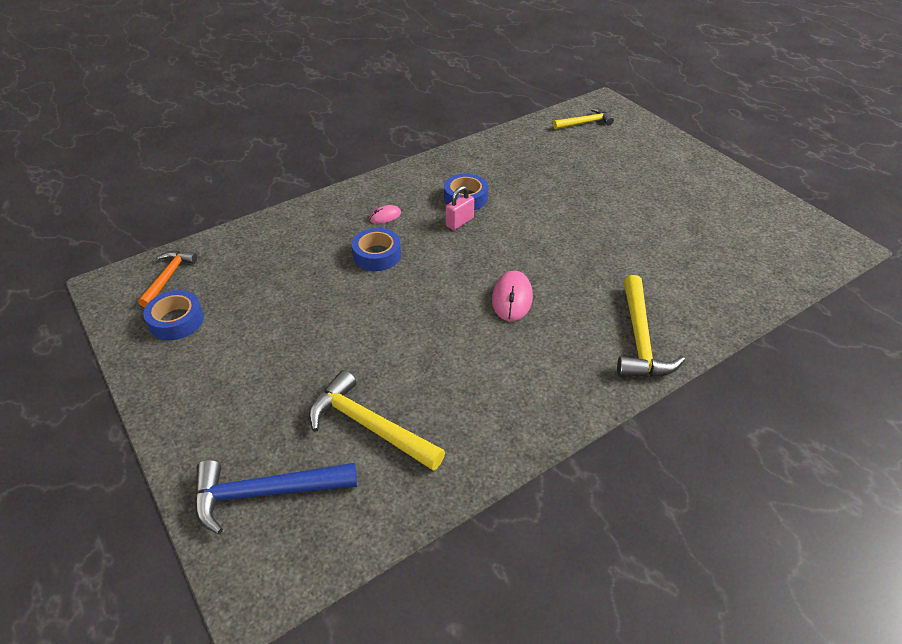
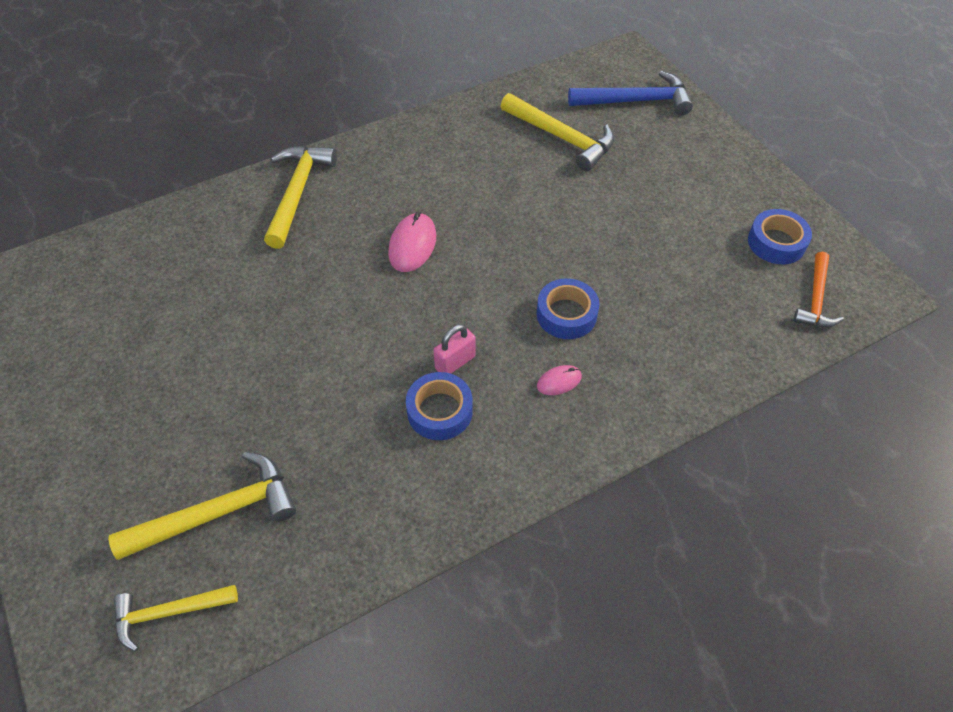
camera: 175 degrees left, 10 degrees up
(582, 152) = (217, 512): none -> yellow hammer

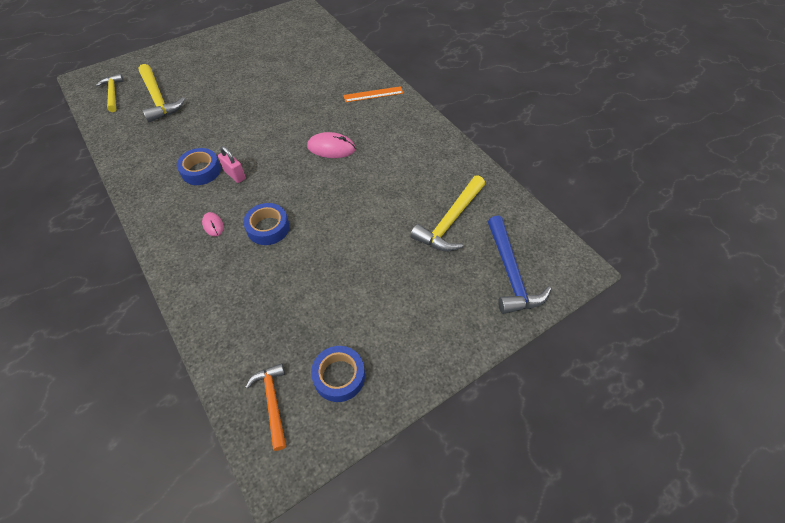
camera: 85 degrees right, 0 degrees up
(297, 193) = (373, 94): yellow hammer -> orange ruler
(816, 299) = (272, 402): orange hammer -> orange hammer turned 60 degrees clockwise

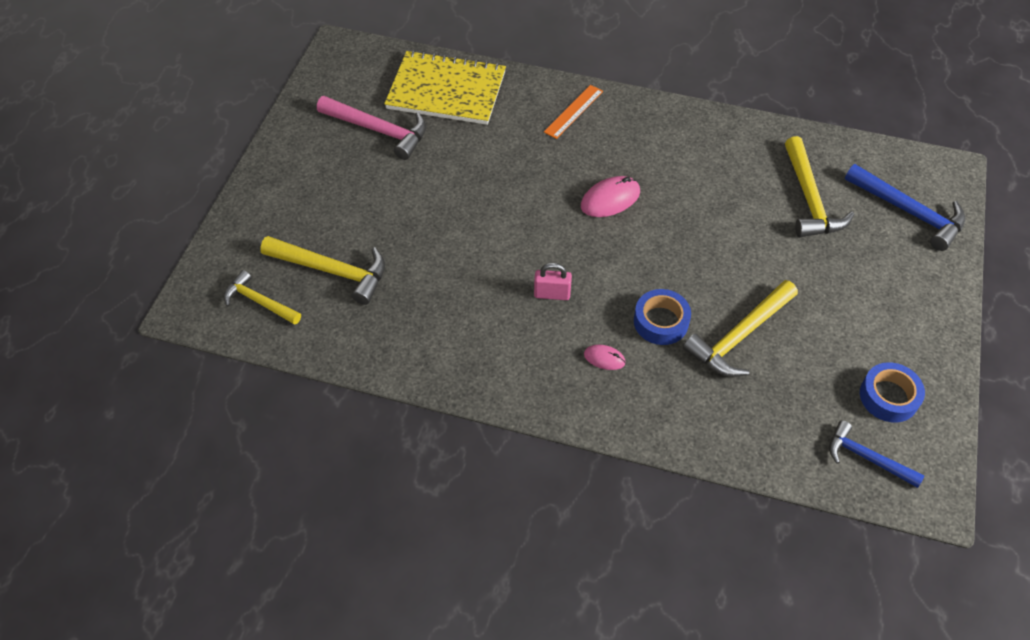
camera: 40 degrees left, 0 degrees up
(201, 171) = (509, 315): blue tape -> none
(266, 51) = (378, 130): none -> pink hammer
(272, 402) = (867, 458): orange hammer -> blue hammer
(299, 268) = (740, 336): none -> yellow hammer
(323, 51) = (446, 90): none -> yellow notebook

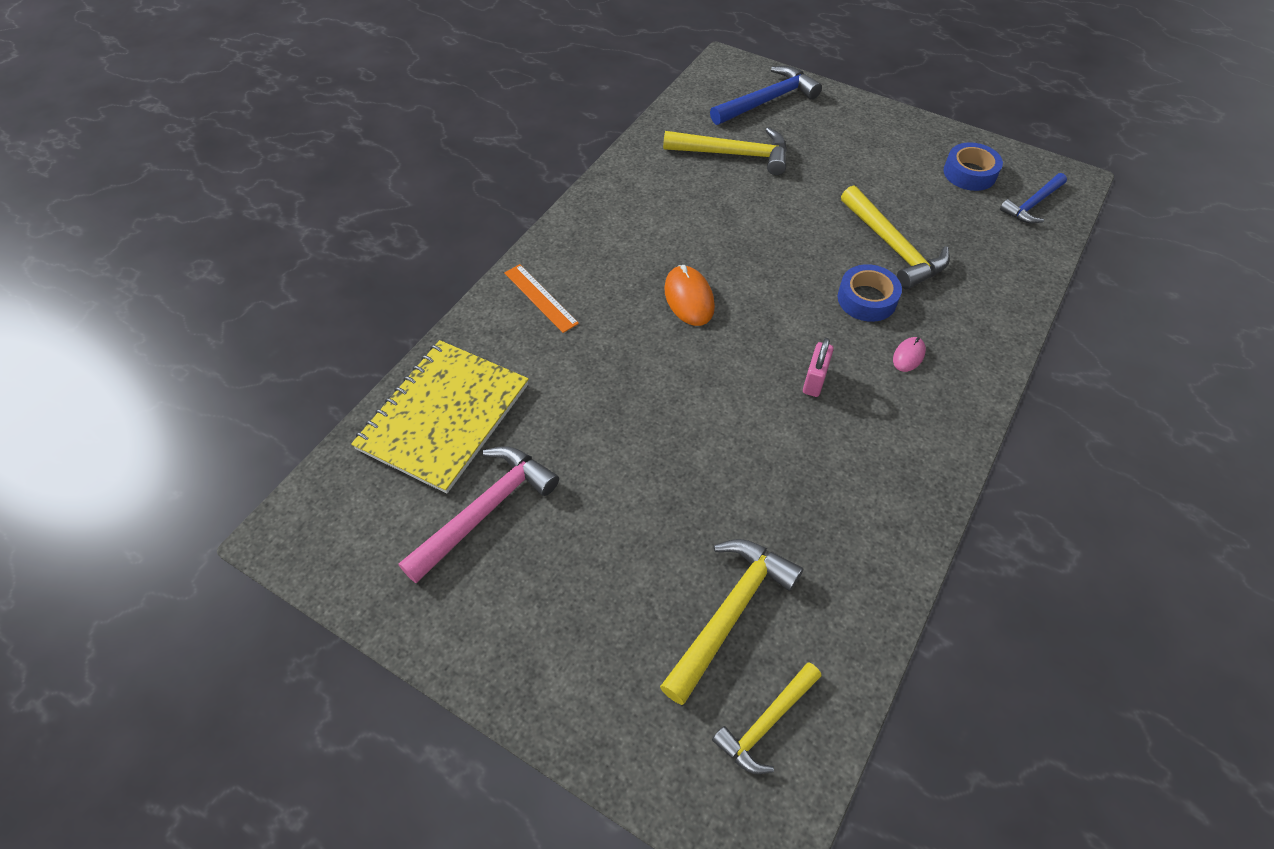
camera: 75 degrees left, 0 degrees up
(610, 199) = (689, 298): pink mouse -> orange mouse

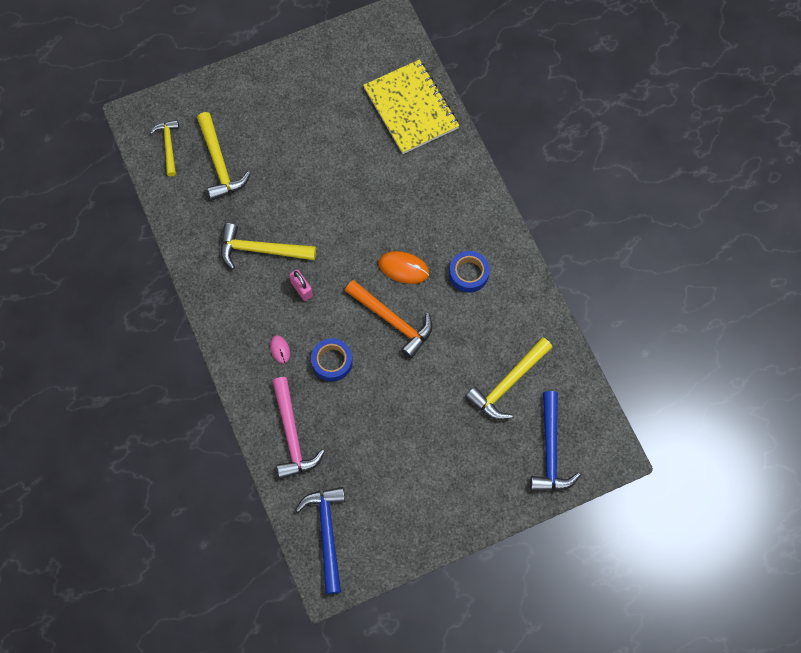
camera: 125 degrees right, 15 degrees up
(484, 511) = (343, 99): pink hammer -> pink hammer (292, 434)
(540, 298) = (460, 194): orange ruler -> none
(762, 274) = (392, 320): none -> orange hammer
(893, 246) = (358, 412): yellow hammer -> yellow hammer (261, 250)
(969, 173) = (382, 522): blue tape -> blue tape (468, 274)
(1032, 204) = (327, 534): blue hammer -> blue hammer, size x1.55

